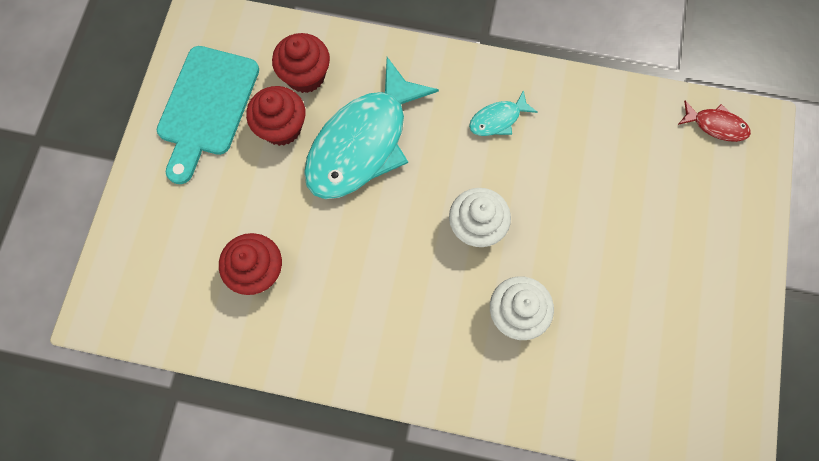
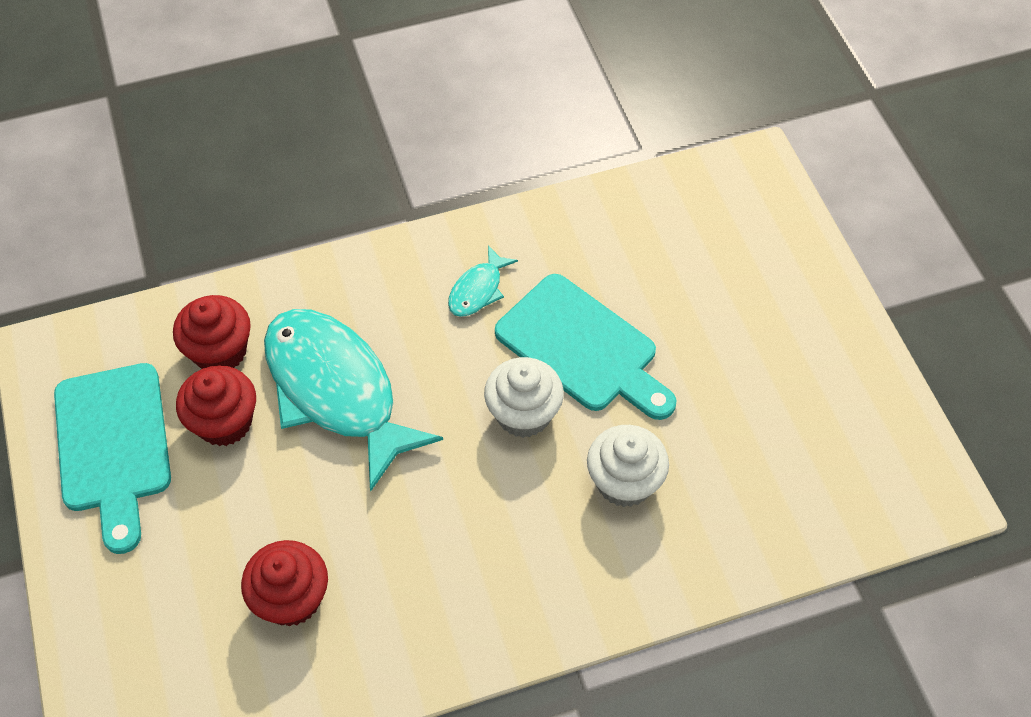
camera: 30 degrees left, 15 degrees down
(363, 143) = (336, 390): turquoise fish -> turquoise fish turned 135 degrees clockwise
(544, 200) = (582, 348): none -> turquoise cutting board
(716, 125) = (714, 184): red fish -> none

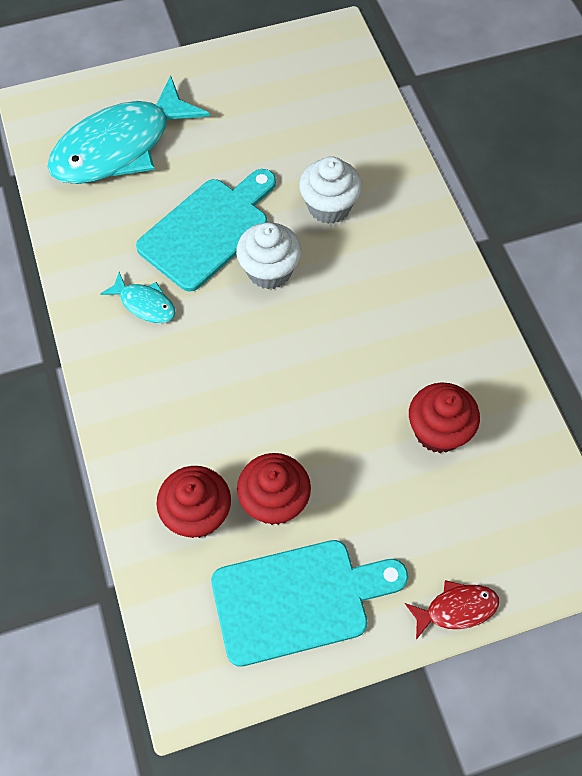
camera: 90 degrees left, 5 degrees up
(74, 604) = (456, 609): none -> red fish
(336, 390) = (243, 411): turquoise fish -> turquoise fish (120, 147)

